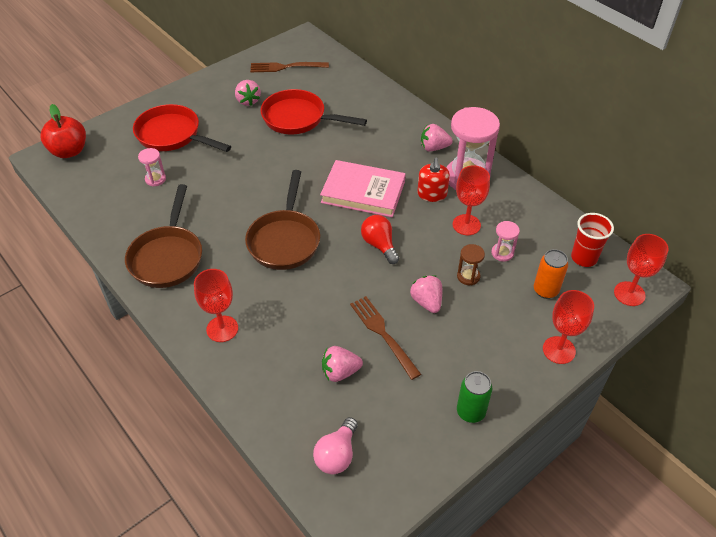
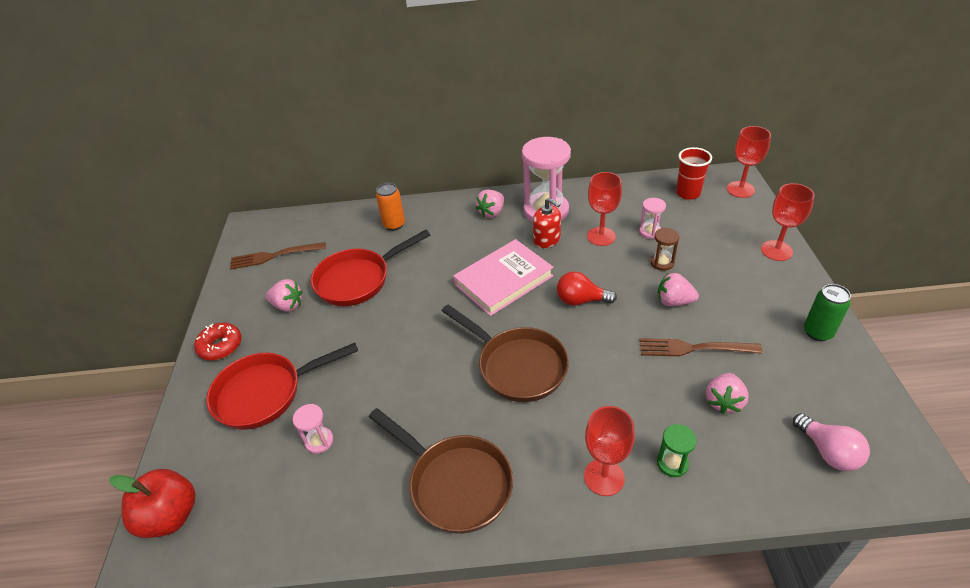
camera: 50 degrees left, 5 degrees down
(192, 94) = (220, 346): none -> red donut
(259, 362) = (672, 463): none -> green hourglass
(286, 67) = (274, 256): brown fork -> brown fork turned 45 degrees clockwise
(545, 290) = (708, 228): orange can -> orange can (394, 225)

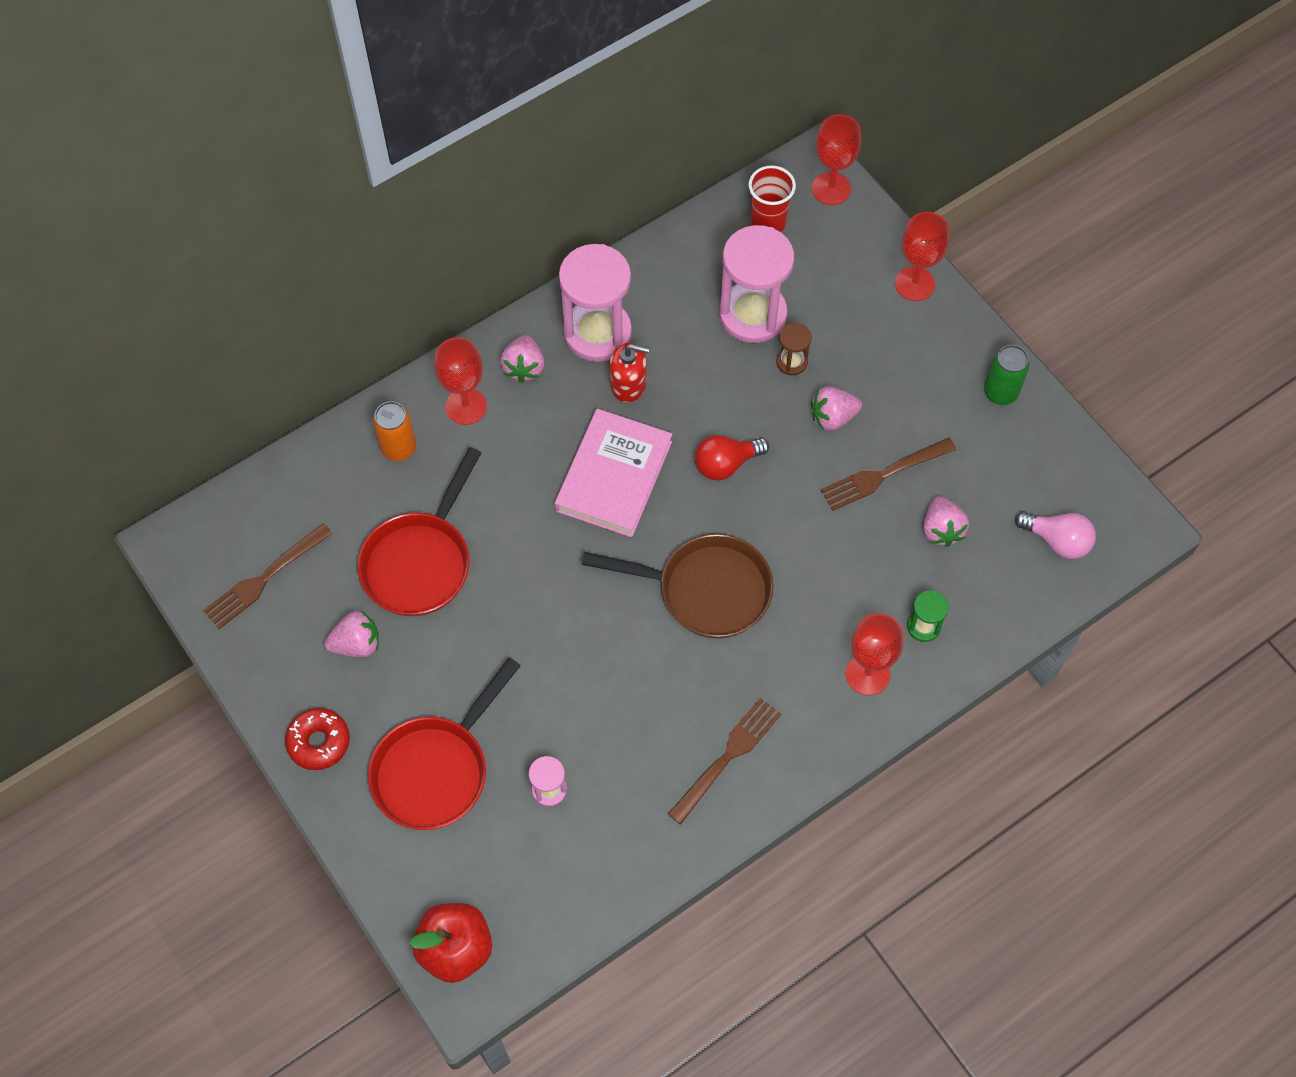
camera: 35 degrees left, 20 degrees up
(455, 483) = (727, 757): brown pan -> brown fork
(601, 236) = (695, 349): red goblet -> red goblet (466, 406)
(650, 232) = (752, 314): pink hourglass -> pink hourglass, size x2.18

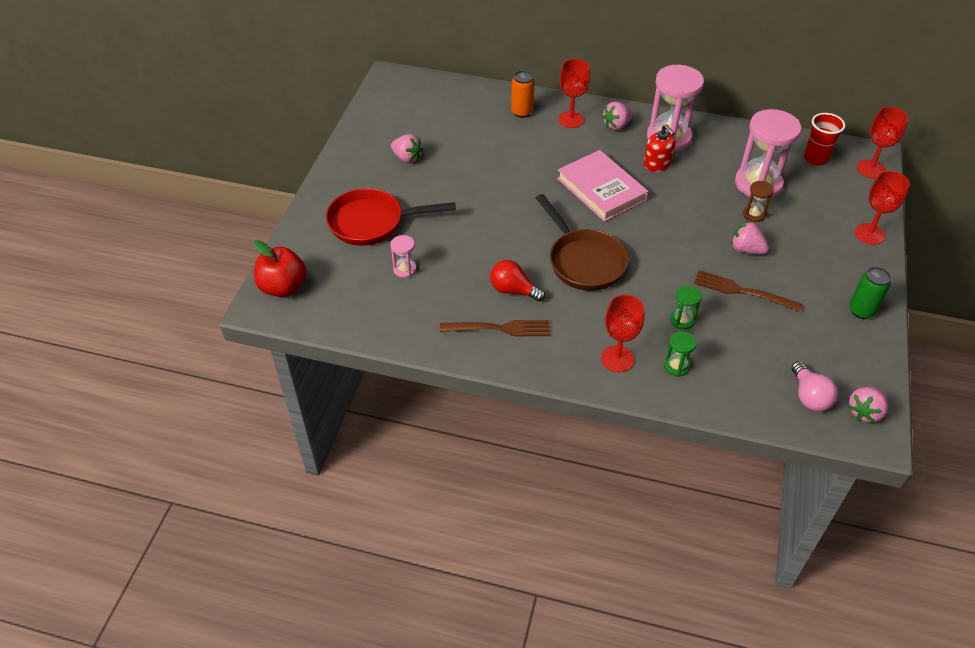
camera: 50 degrees right, 15 degrees down
(265, 578) = (406, 111): brown fork -> none
(319, 742) = (344, 176): red donut -> none
(420, 561) = (473, 153): red pan -> none
(613, 476) = (601, 189): pink book -> pink book turned 75 degrees clockwise
(726, 464) = (663, 225): red light bulb -> red light bulb (513, 290)
(871, 567) = (682, 320): none -> green hourglass
(941, 530) = (744, 337): pink strawberry -> pink strawberry (864, 412)

